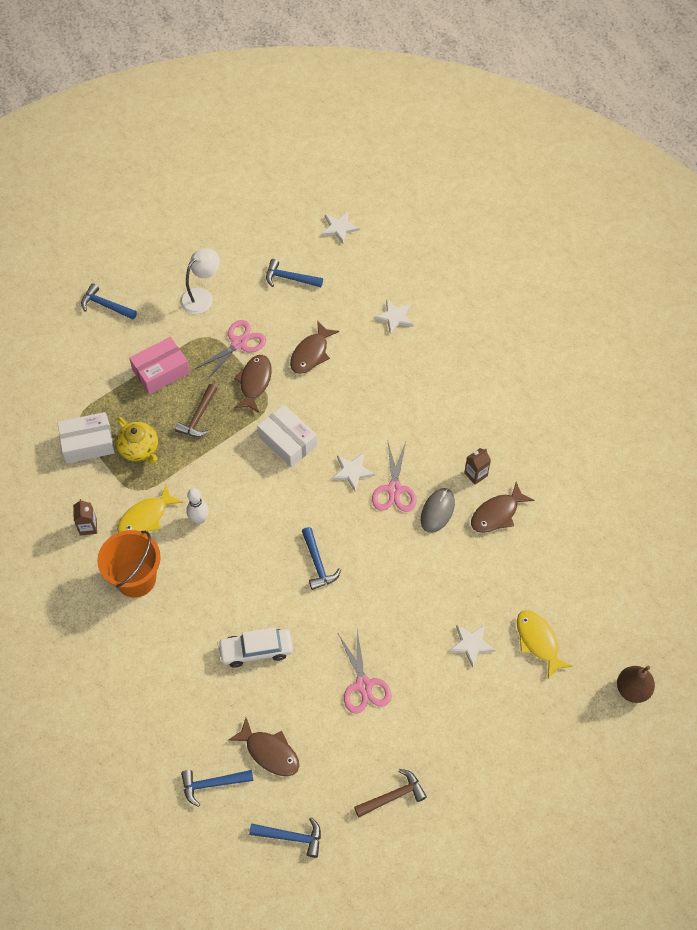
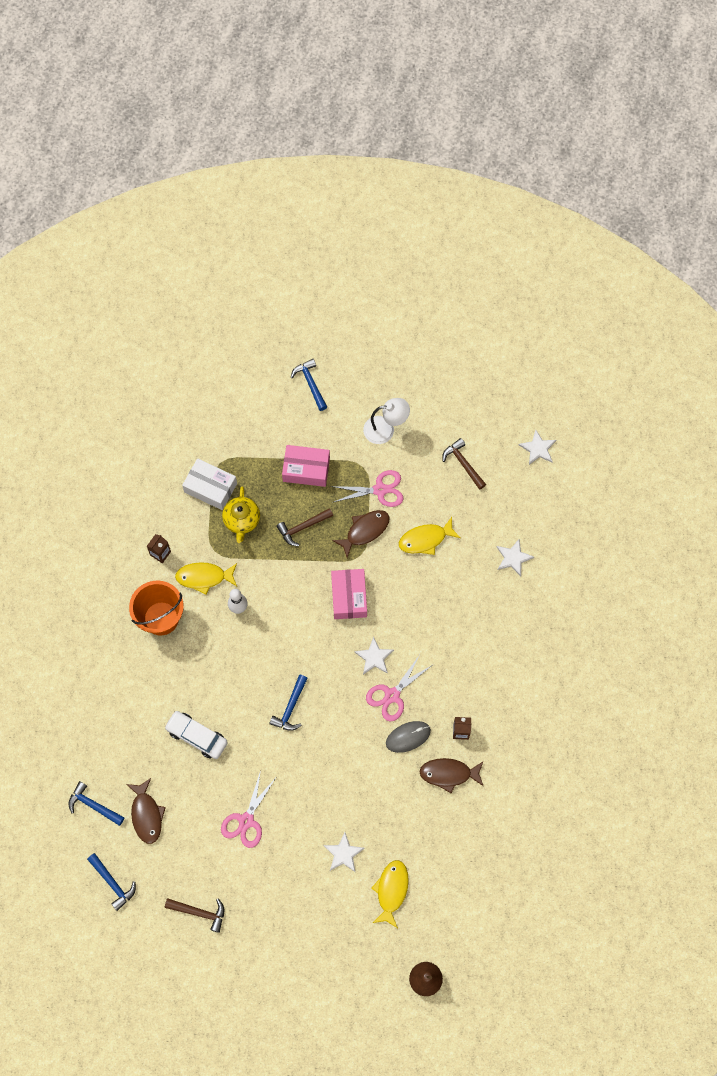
camera: 40 degrees right, 10 degrees up
(287, 441) = (349, 597): white box -> pink box
(290, 278) = (463, 464): blue hammer -> brown hammer
(311, 353) = (425, 539): brown fish -> yellow fish

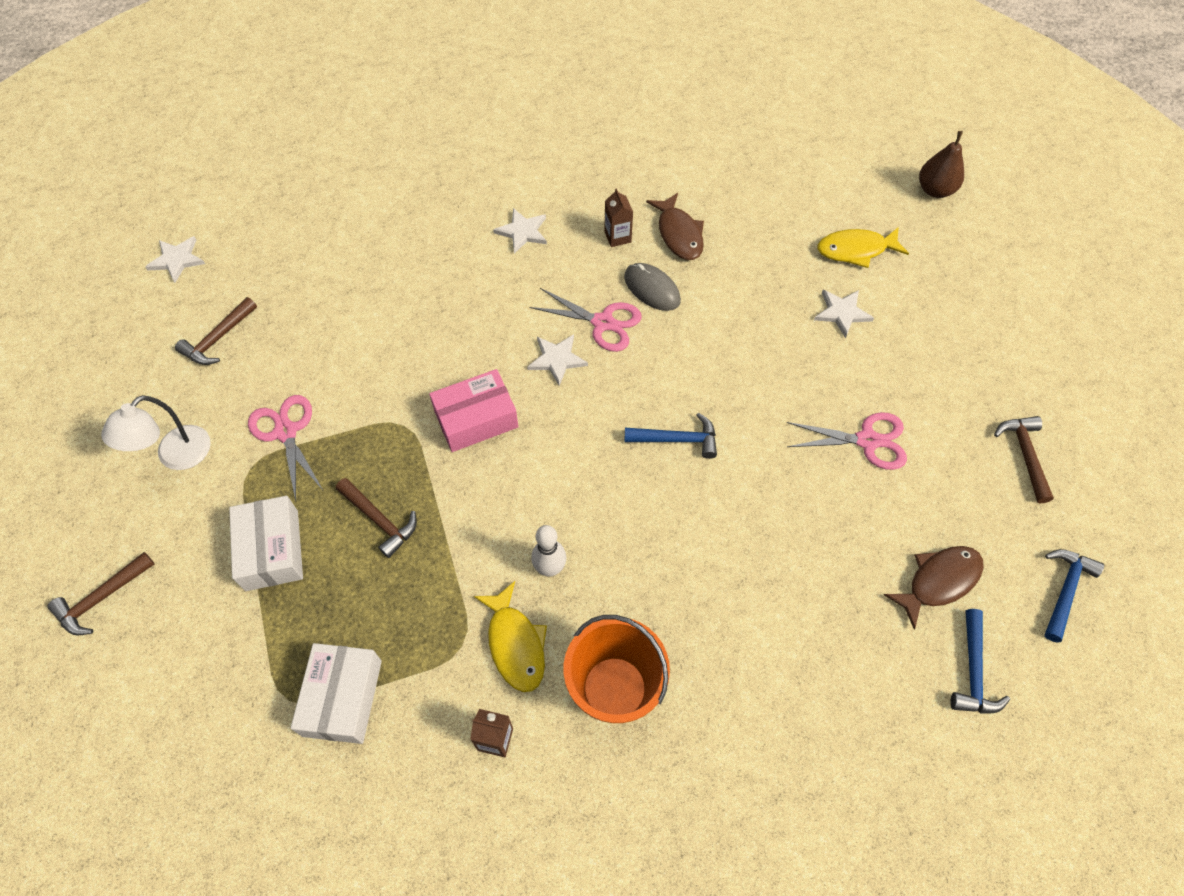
camera: 110 degrees left, 10 degrees down
(197, 736) = (783, 553): white car -> none
(242, 520) = (392, 620): yellow teapot -> none
(306, 469) = (272, 550): pink box -> white box
(310, 384) = (102, 598): blue hammer -> brown hammer
(365, 531) = (361, 431): brown fish -> none
(385, 429) = (176, 456): white lamp -> white lamp turned 120 degrees counterclockwise
(425, 539) = (353, 350): yellow fish -> none
(513, 558) = (353, 245): white star -> white star (522, 232)

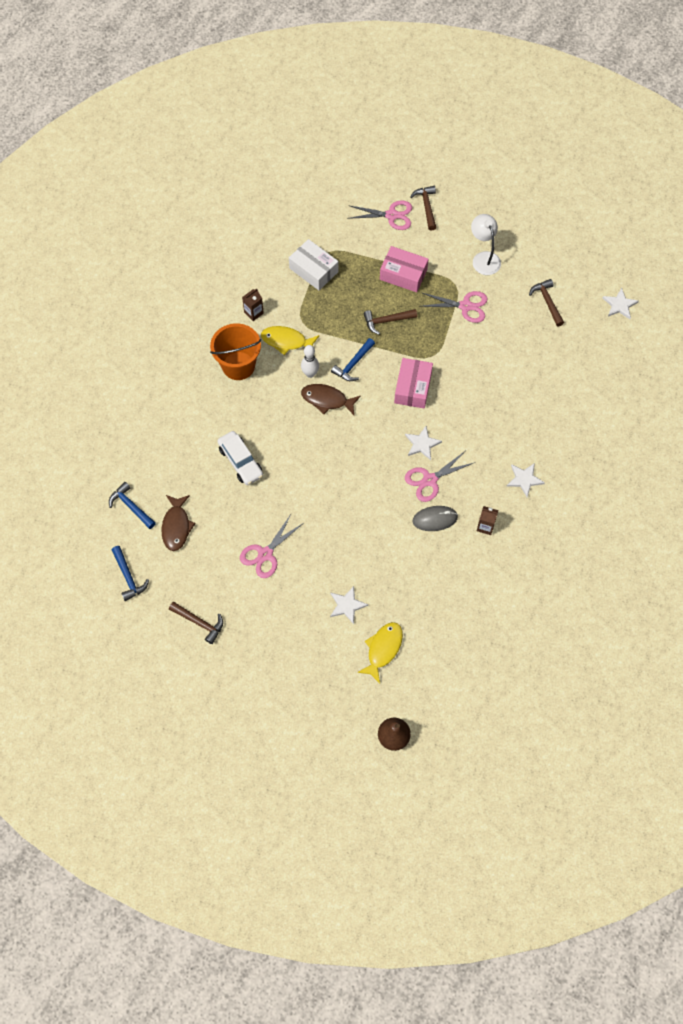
camera: 125 degrees right, 5 degrees up
(149, 644) = (391, 215): none -> pink scissors
(272, 550) = (403, 274): white box -> pink box
(677, 440) = (333, 467): blue hammer -> blue hammer (353, 364)
(679, 234) = (464, 560): brown fish -> brown fish (327, 400)
(769, 565) = (240, 461): none -> white car

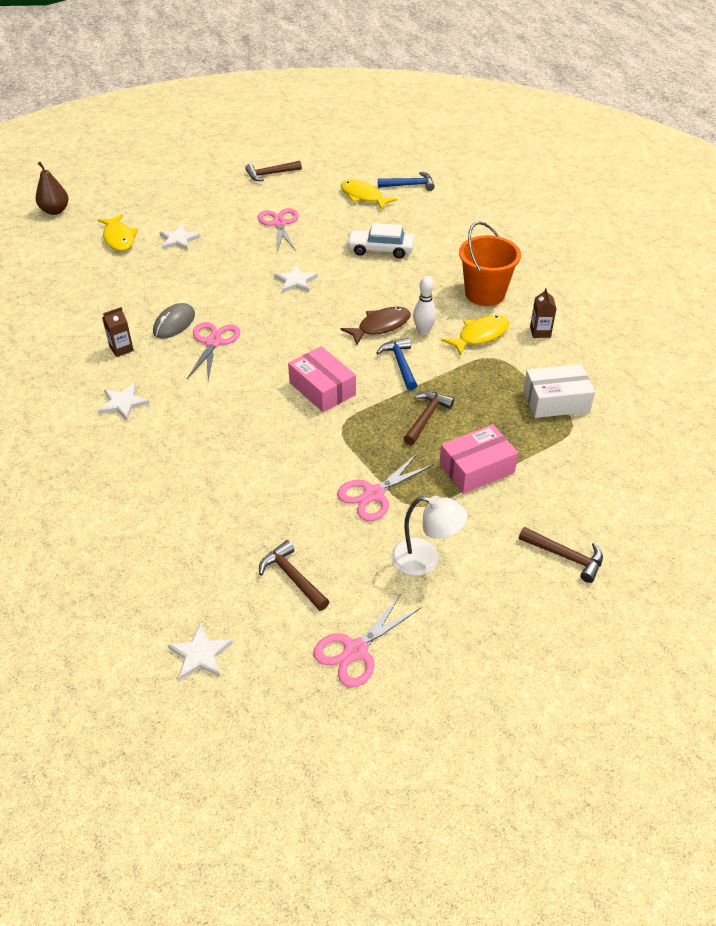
camera: 130 degrees right, 20 degrees down
(128, 577) = (351, 162): blue hammer -> none
(176, 526) = (363, 196): brown fish -> yellow fish
(391, 215) = (581, 512): pink scissors -> pink scissors (356, 650)
(422, 444) = (254, 359): white star -> white star (296, 281)
(547, 302) = (293, 577): brown hammer -> brown hammer turned 150 degrees counterclockwise

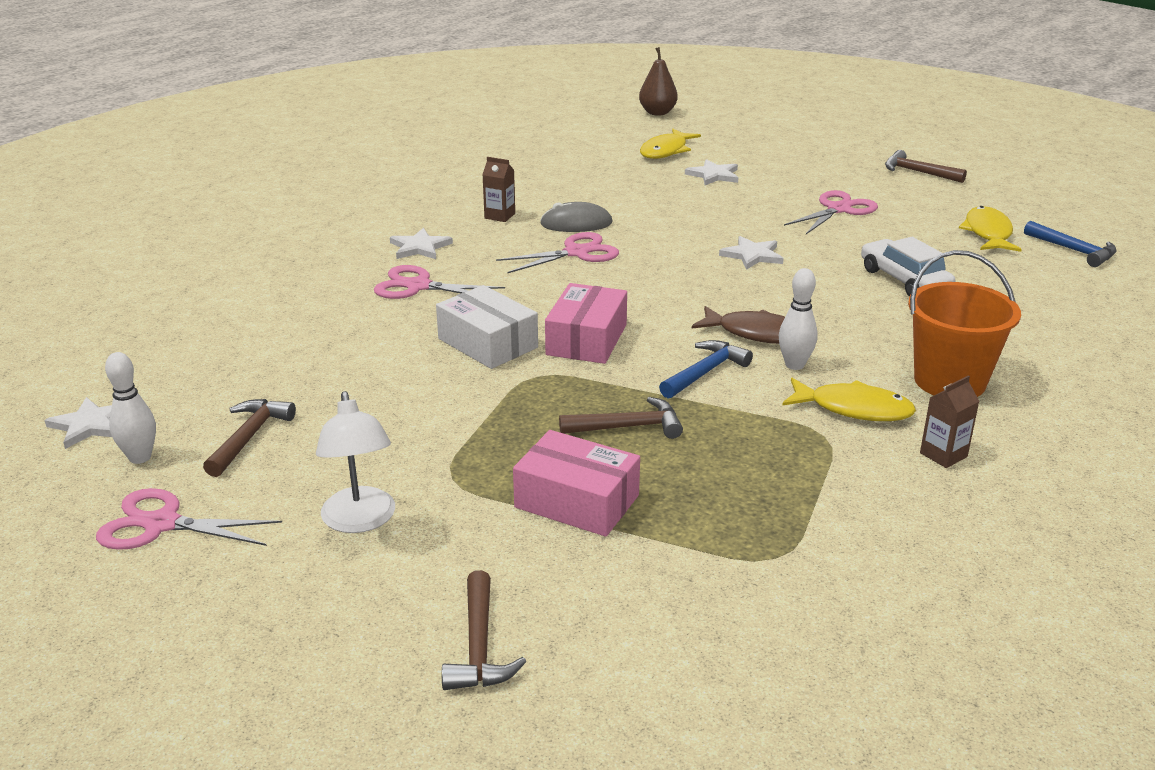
camera: 55 degrees right, 15 degrees down
(268, 639) = (140, 457): none -> white bowling pin
(374, 494) = (441, 440): pink scissors -> pink scissors (418, 286)
(556, 401) = (809, 522): white box -> white box (487, 343)

